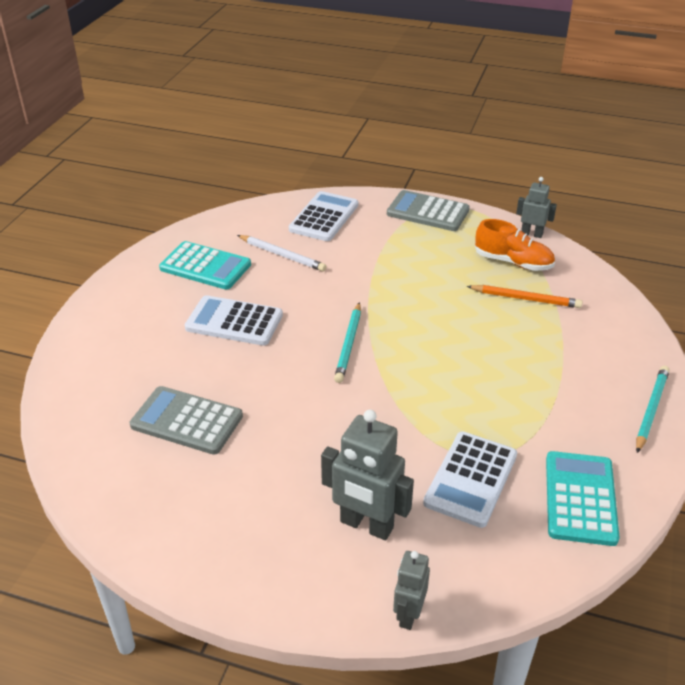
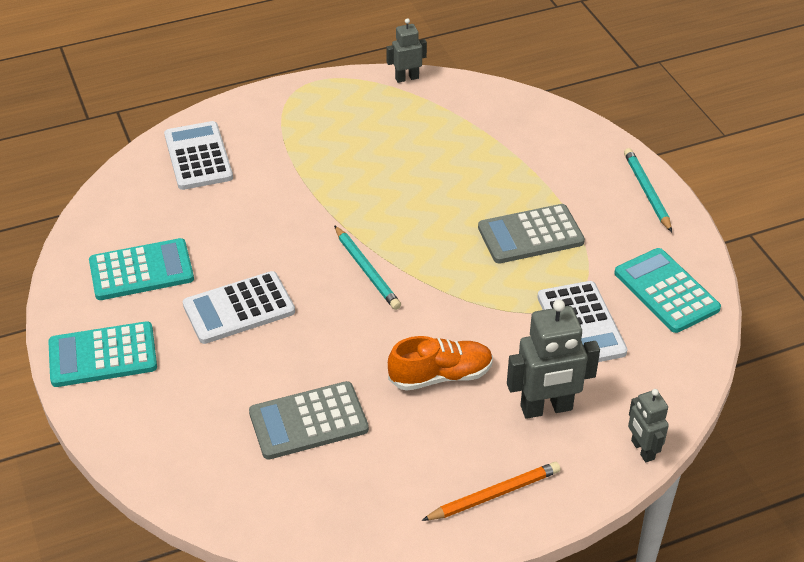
camera: 40 degrees left, 5 degrees up
(121, 303) = (103, 355): none -> turquoise calculator
(282, 255) = (204, 218): white pencil -> none
(428, 212) = (291, 101): grey calculator -> grey calculator (530, 235)
(513, 262) = (420, 115): orange shoe -> orange shoe (440, 376)
(526, 299) = (465, 145): orange pencil -> orange pencil (494, 494)

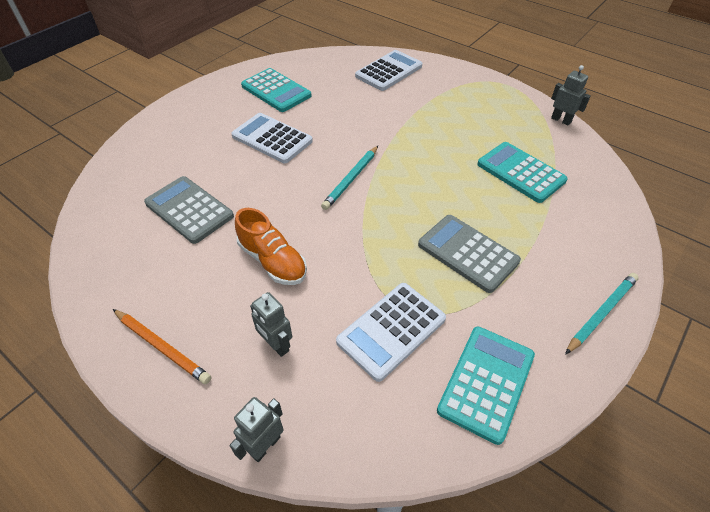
camera: 60 degrees right, 5 degrees up
(103, 355) = (199, 106): turquoise calculator -> turquoise calculator (520, 172)
(546, 408) = (276, 345): grey robot -> grey robot, size x0.59

